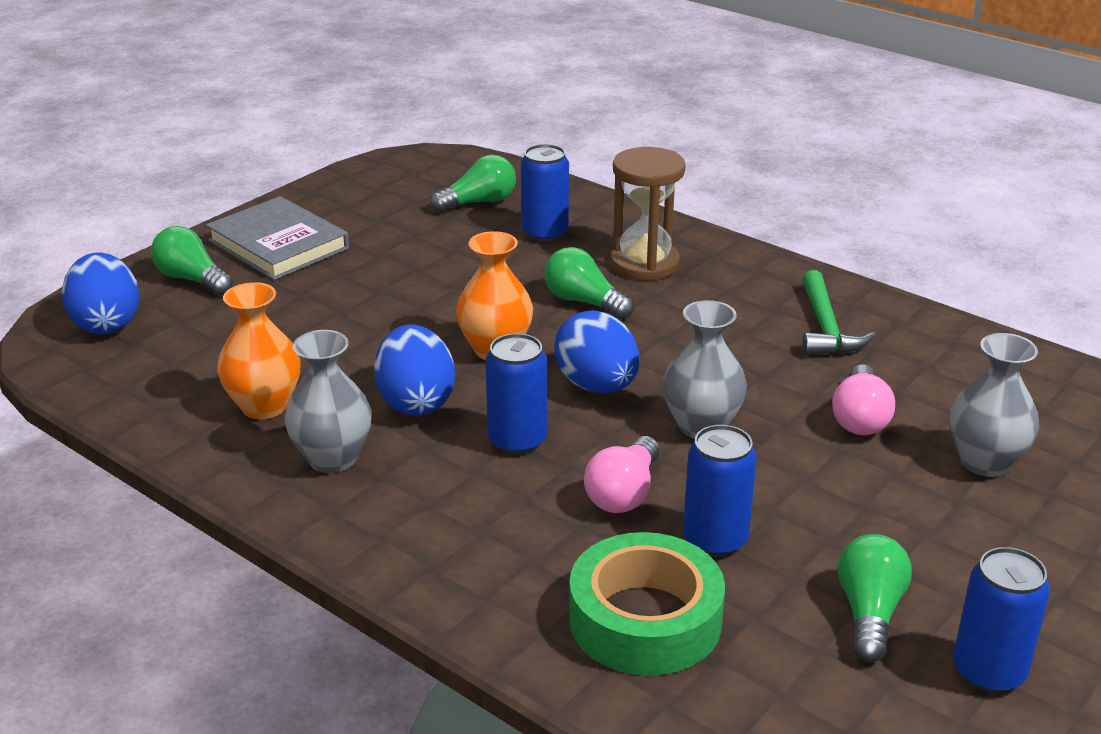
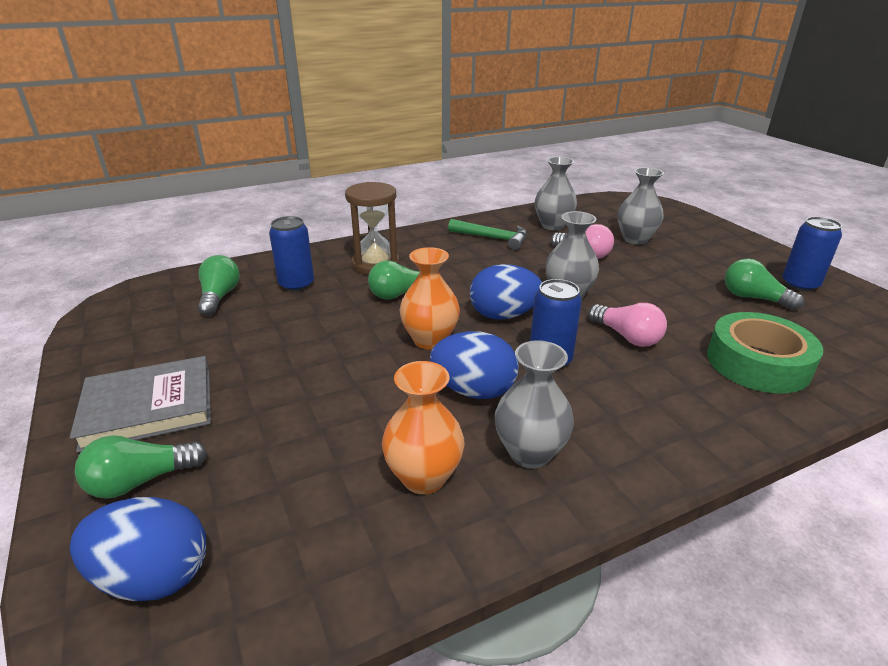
camera: 65 degrees left, 0 degrees up
(715, 540) = (682, 321): blue can -> none
(942, 370) = (553, 225): none -> grey vase

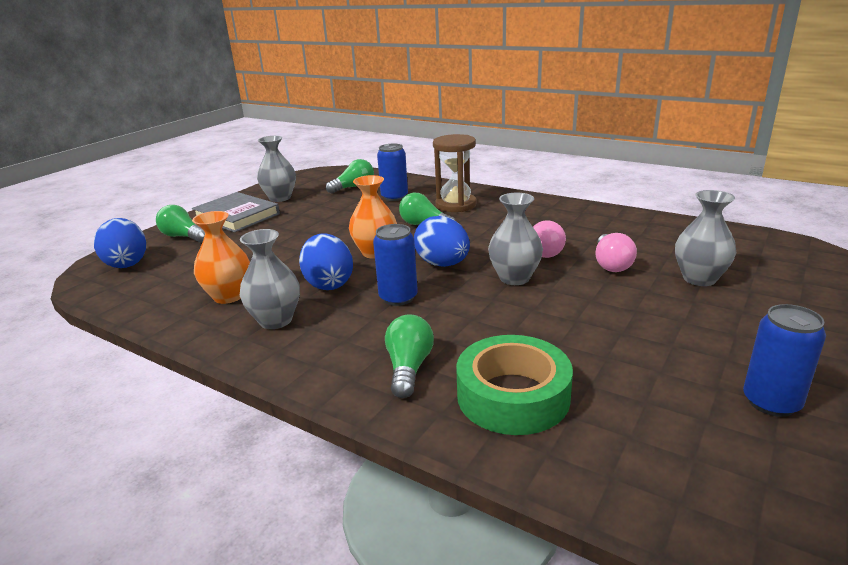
camera: 60 degrees right, 5 degrees down
(493, 238) = (571, 223): green hammer -> none
(553, 225) = (649, 236): grey vase -> grey vase (280, 198)
(627, 337) = (475, 320): pink light bulb -> pink light bulb (547, 250)
(753, 298) = (668, 373): green light bulb -> green light bulb (409, 368)

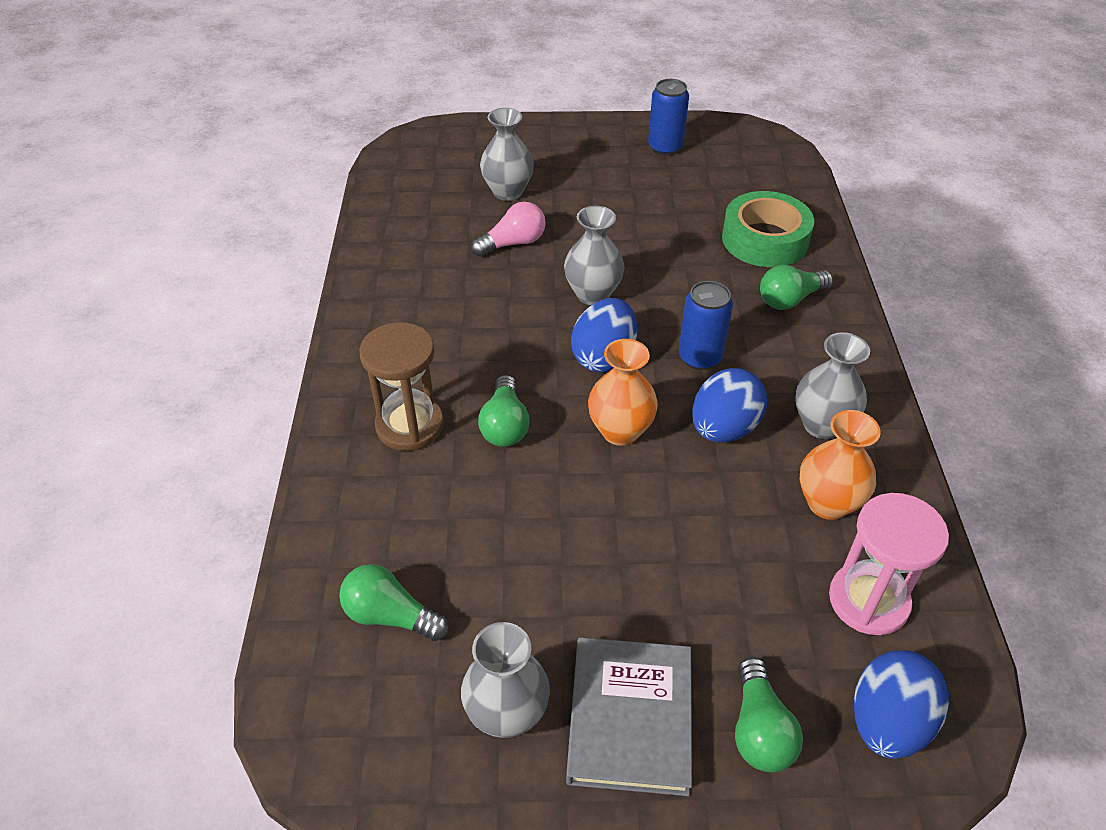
camera: 125 degrees left, 20 degrees up
(168, 283) = (868, 600): none -> pink hourglass
(394, 197) = (411, 521): blue can -> none
(547, 250) = (511, 292): pink light bulb -> none

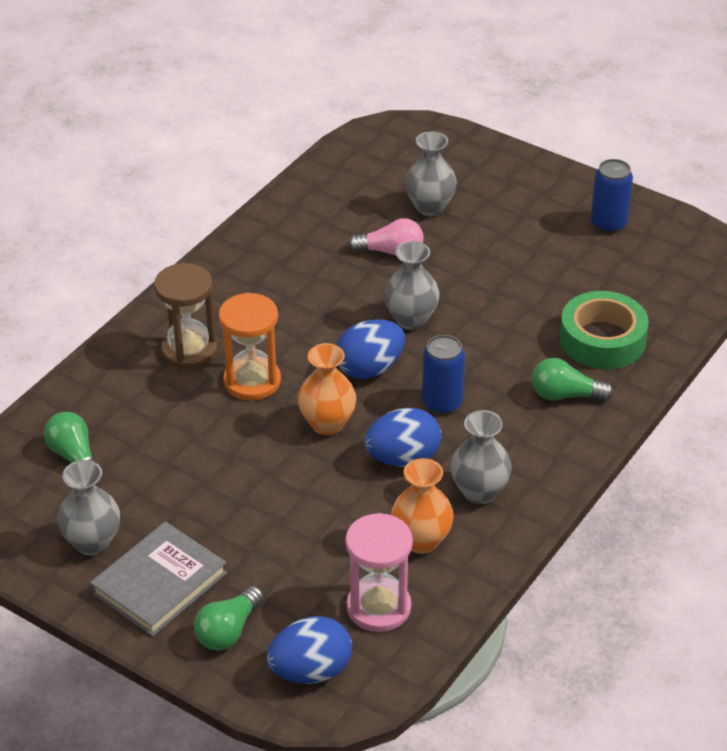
camera: 35 degrees right, 5 degrees down
(505, 425) = (252, 381): green light bulb -> orange hourglass

